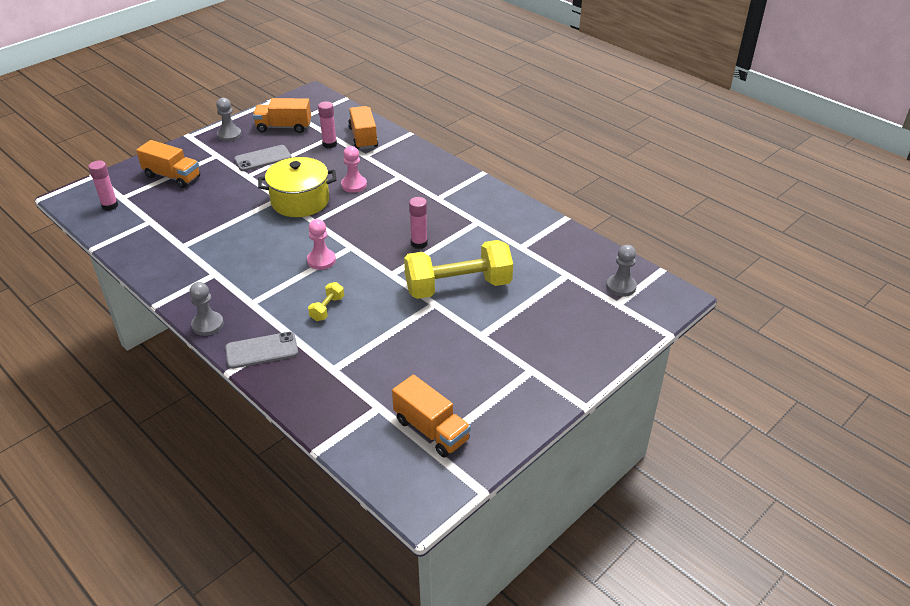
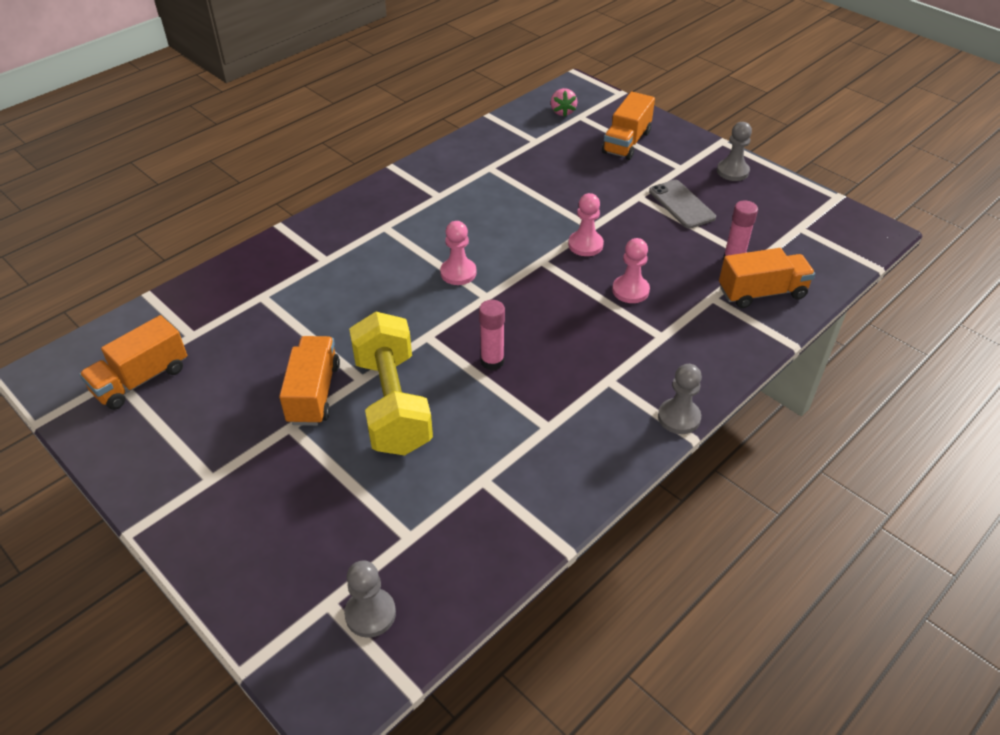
camera: 90 degrees right, 5 degrees up
(110, 206) = (562, 112): pink glue stick -> pink strawberry
(207, 325) = (352, 202): grey pawn -> grey pawn (679, 417)
(262, 350) = (304, 242): grey phone -> none
(284, 127) = (767, 214): orange truck -> orange truck (313, 393)
(300, 201) = (585, 245): yellow pot -> pink pawn
(327, 308) = (365, 284): yellow dumbbell -> none

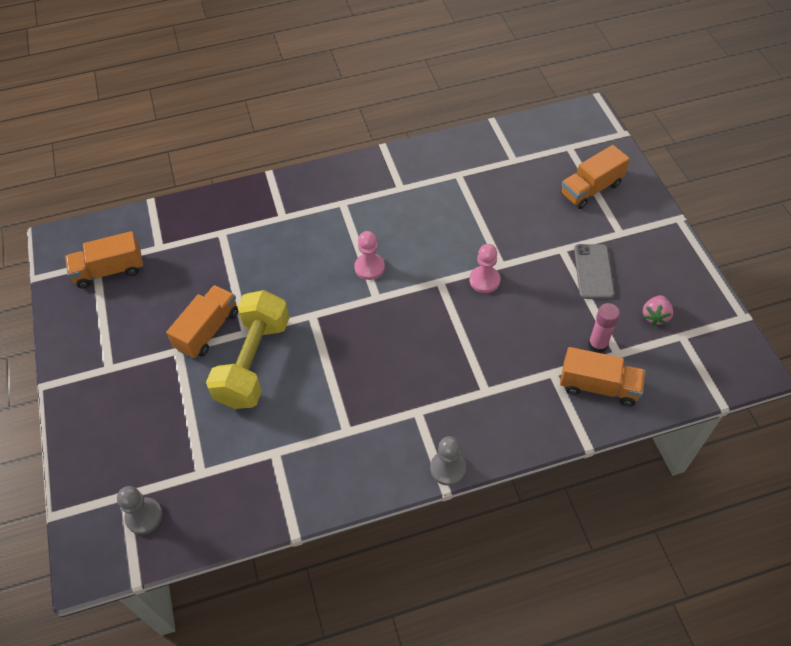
camera: 30 degrees right, 10 degrees up
(492, 361) = (343, 357): pink glue stick -> none
(562, 112) = (557, 137): pink strawberry -> pink strawberry (655, 316)
(630, 290) = (490, 338): pink pawn -> none
(732, 171) = (664, 254): grey pawn -> none

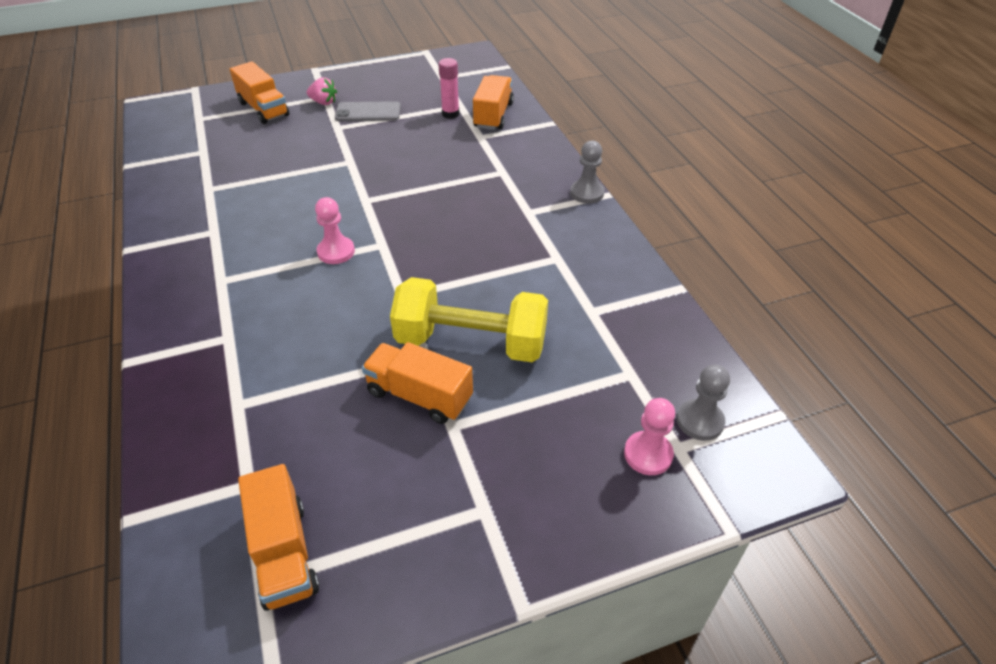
camera: 95 degrees left, 10 degrees down
(484, 280) = (368, 172): pink pawn -> pink pawn (648, 454)
(655, 316) = (422, 87): pink strawberry -> pink strawberry (323, 102)

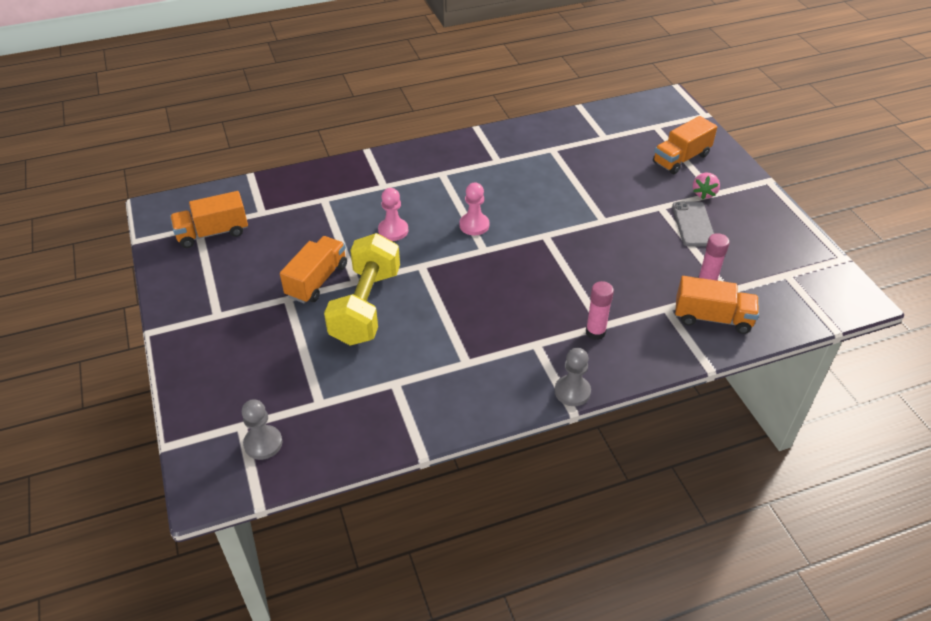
camera: 90 degrees right, 0 degrees up
(511, 176) = (595, 332): none -> pink glue stick
(648, 454) = (239, 405): pink pawn -> pink pawn (393, 230)

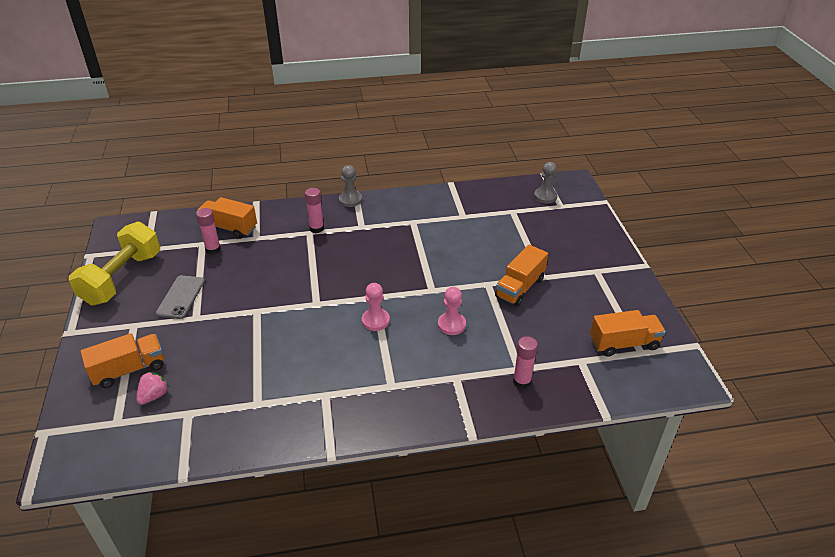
camera: 170 degrees left, 5 degrees down
(322, 189) = (522, 381): none -> pink glue stick
(366, 306) = (480, 264): yellow dumbbell -> yellow dumbbell (122, 278)
(704, 193) = (144, 326): pink strawberry -> pink strawberry (154, 396)

